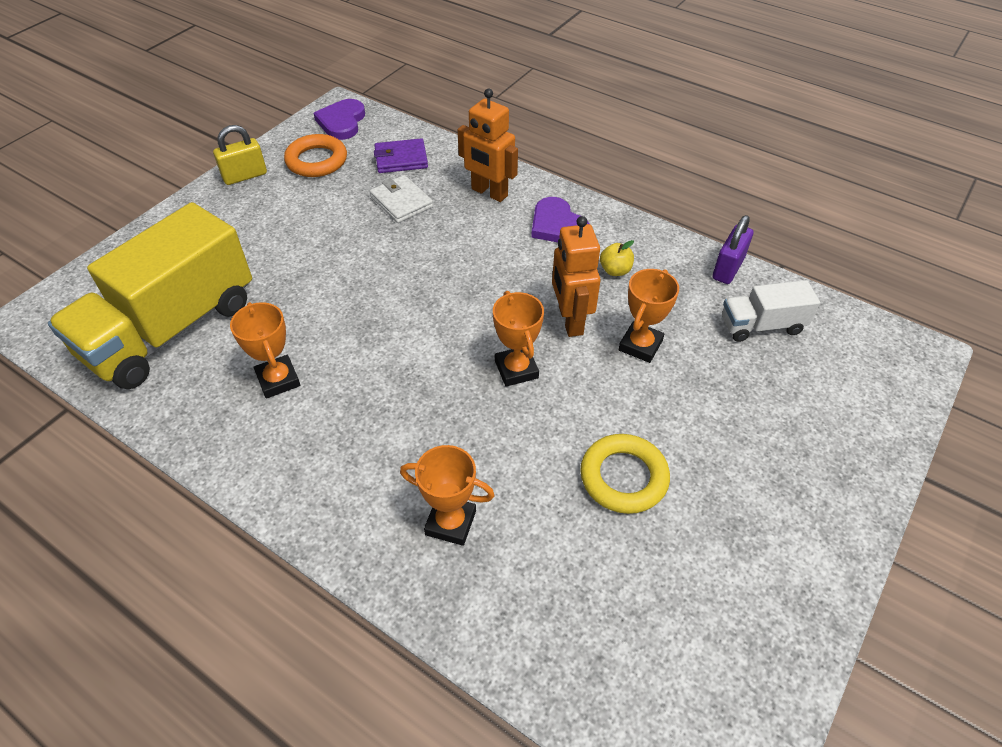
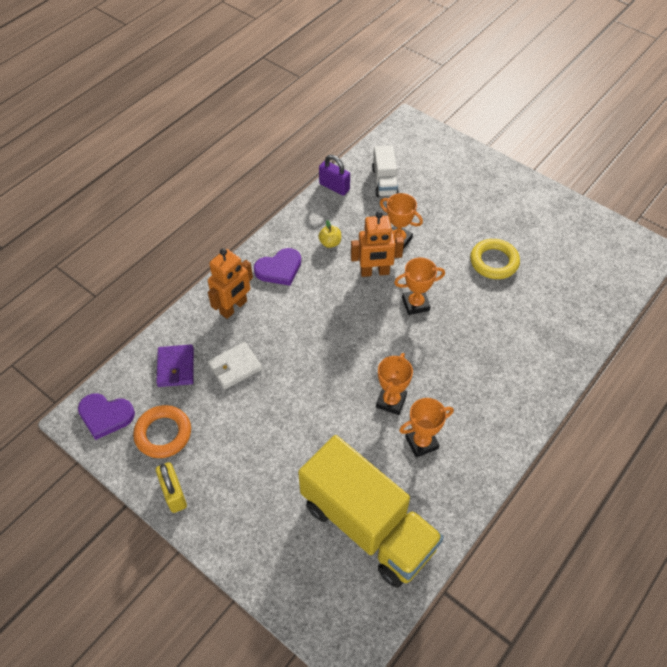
camera: 85 degrees left, 5 degrees up
(450, 523) = (527, 343): orange trophy -> orange trophy (391, 401)

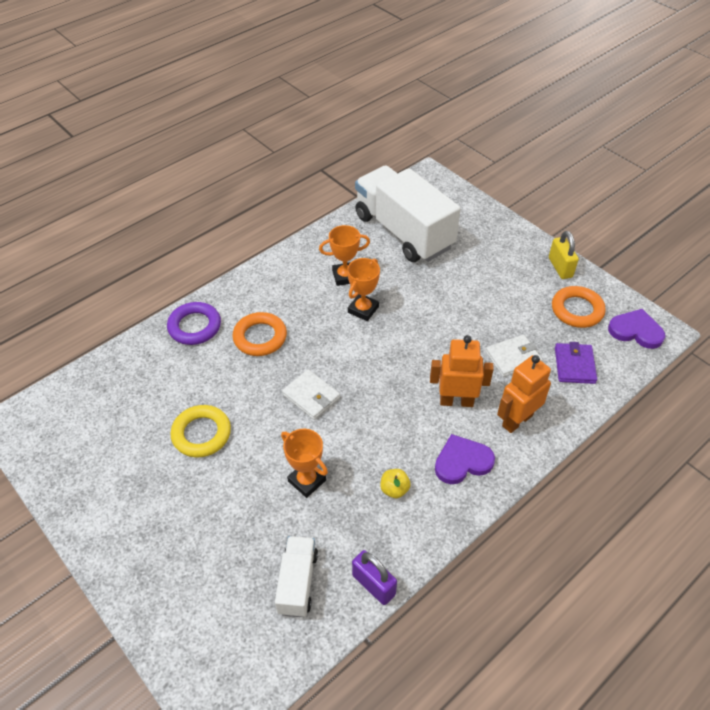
camera: 170 degrees left, 5 degrees down
(367, 525) = (403, 231): yellow truck -> white truck
(374, 272) = (347, 441): orange robot -> orange robot (456, 401)
(415, 304) = (311, 396): orange trophy -> white wallet
(483, 354) = (260, 337): none -> orange ring
(552, 357) = (194, 326): none -> purple ring

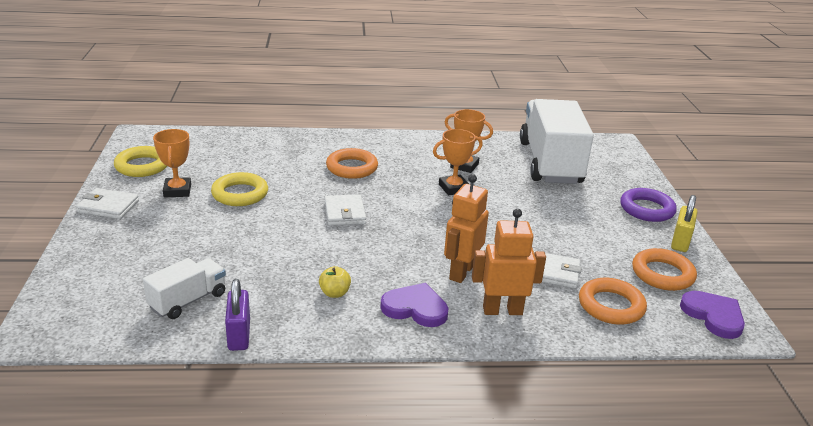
camera: 35 degrees right, 20 degrees down
(69, 460) = (142, 166): none -> yellow ring
(101, 533) = (108, 206): none -> white wallet
(194, 326) = (314, 143): purple ring -> purple ring (647, 209)
(307, 481) = (275, 253): orange trophy -> orange trophy (177, 191)
(456, 401) = (461, 272): orange robot -> orange robot turned 105 degrees counterclockwise
(574, 365) = (611, 306): purple wallet -> orange ring

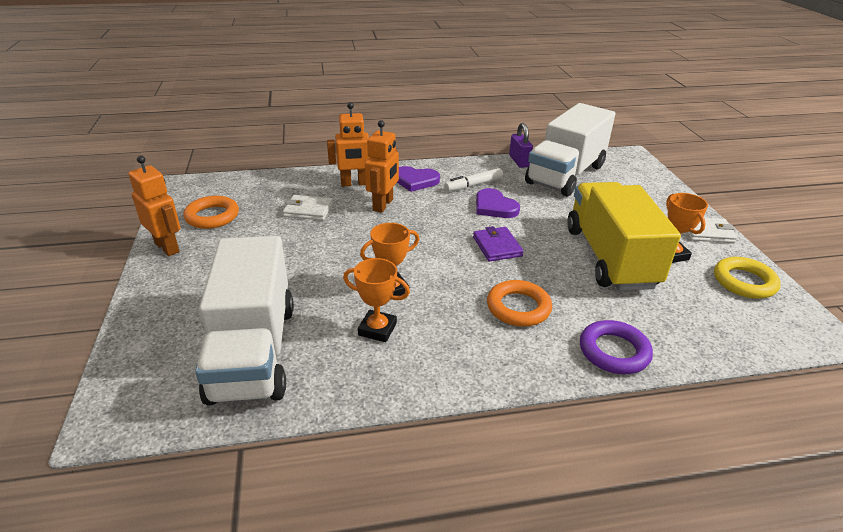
camera: 175 degrees right, 5 degrees up
(188, 301) = (565, 174): white truck -> white truck, size x2.09
(240, 194) = (610, 257): yellow ring -> yellow truck
(334, 293) = (473, 185): yellow apple -> white marker
(344, 213) = (497, 246): white wallet -> purple wallet
(611, 306) = (272, 191): orange ring -> none
(647, 209) = (170, 283): purple ring -> purple ring (614, 351)
(680, 242) = (167, 247): yellow padlock -> orange robot
(713, 316) = (197, 191): purple heart -> purple heart (494, 207)

